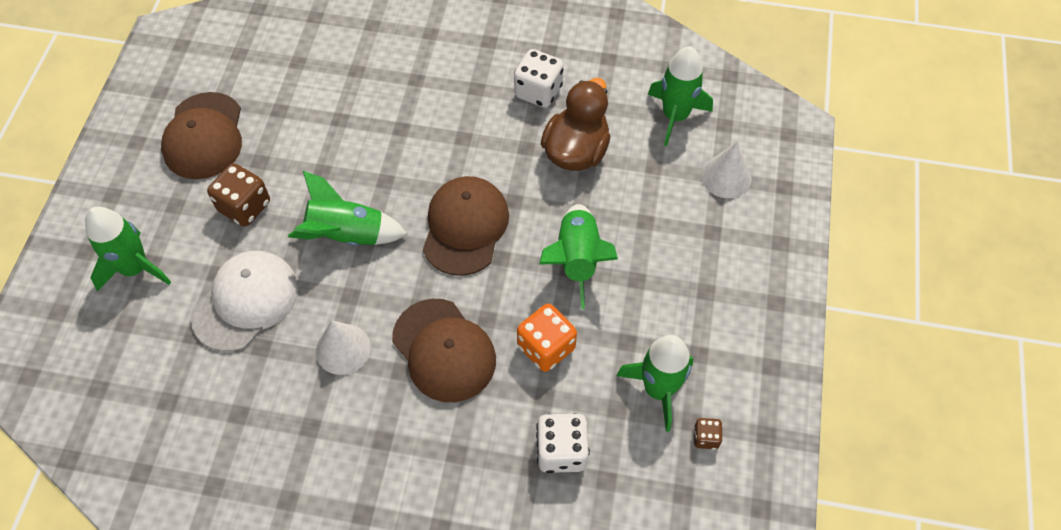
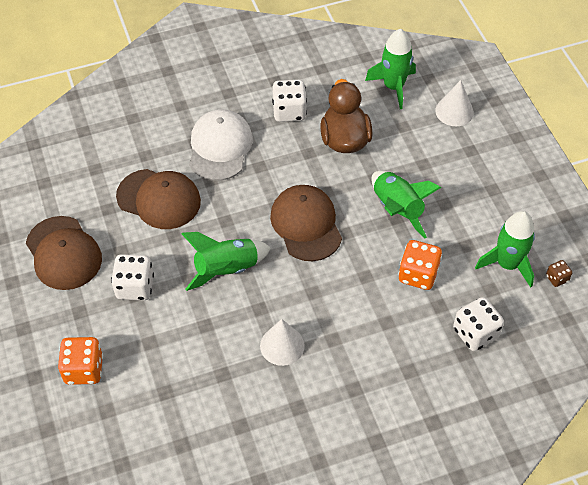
camera: 30 degrees left, 5 degrees down
(135, 268) = (84, 369): green rocket -> orange dice
(244, 207) = (135, 287): brown dice -> white dice
(246, 302) = (187, 350): white cap -> white cap (220, 147)
(444, 350) = (352, 311): brown cap -> brown cap (159, 199)

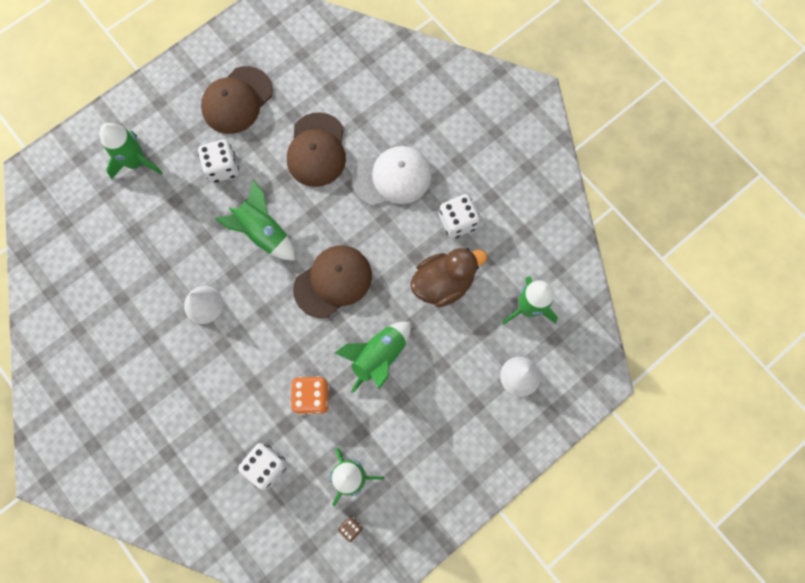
camera: 70 degrees right, 20 degrees up
(84, 369) = (136, 162): orange dice -> green rocket

